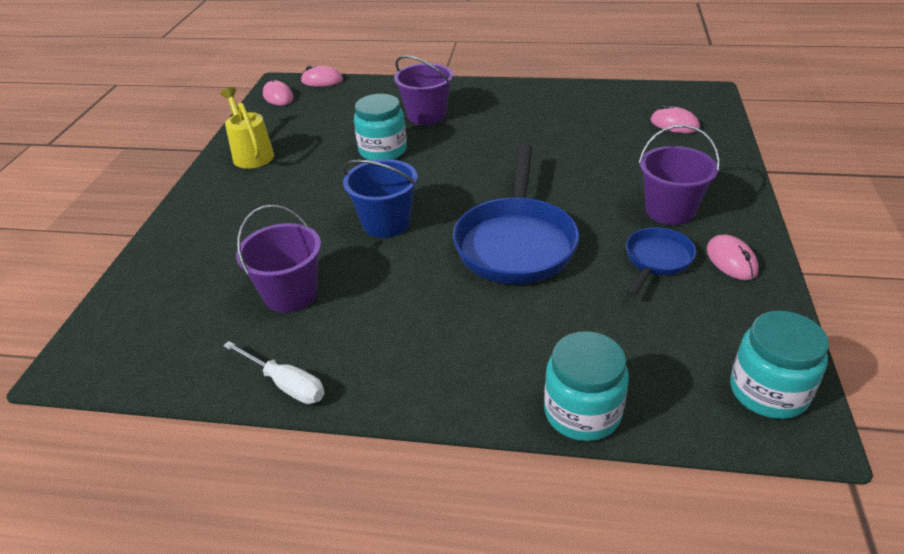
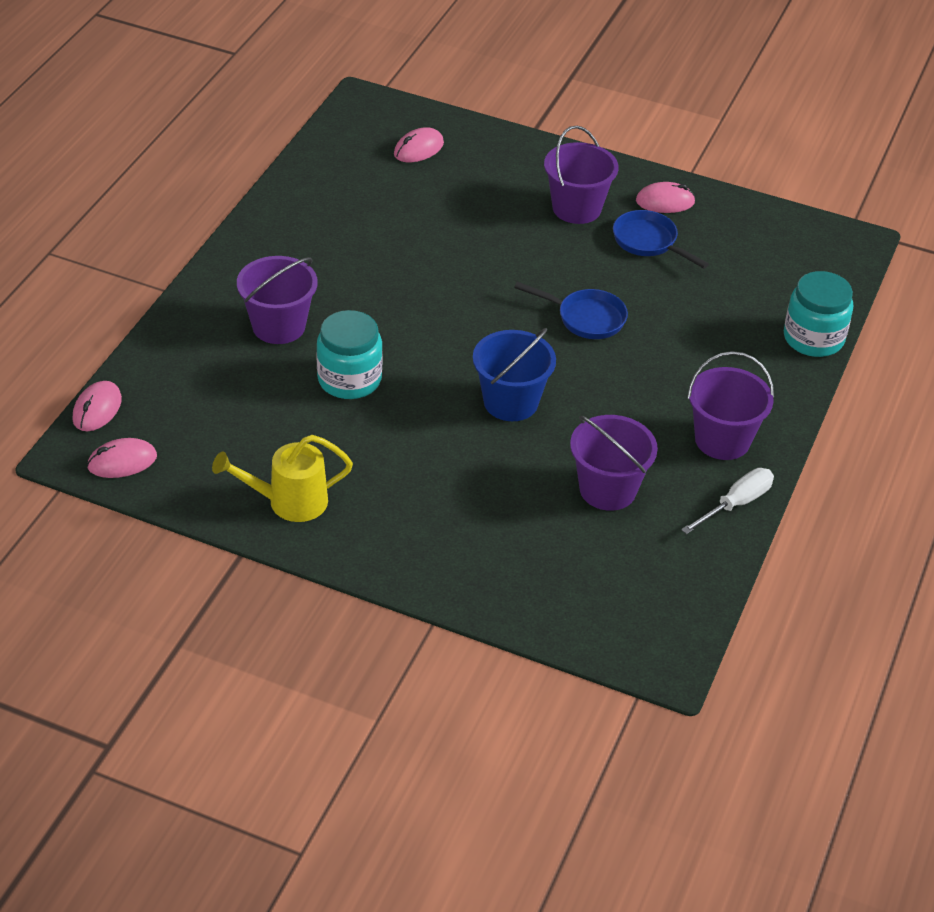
camera: 80 degrees left, 5 degrees up
(379, 359) = (722, 440): none -> purple bucket
(516, 243) = (586, 318): blue pan -> blue pan, size x0.53
(768, 391) = (817, 242): turquoise jar -> none

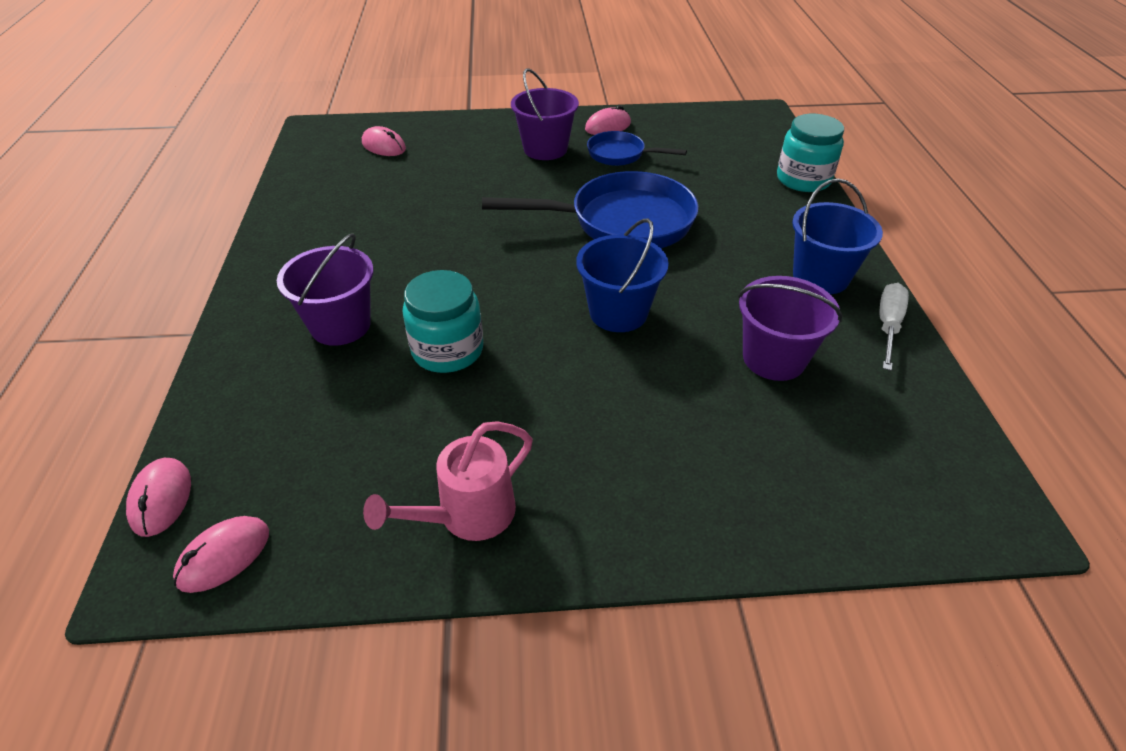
camera: 25 degrees left, 0 degrees up
(288, 502) = (467, 515): yellow watering can -> pink watering can
(418, 149) = (384, 146): pink mouse -> pink mouse turned 75 degrees counterclockwise
(586, 318) = (622, 222): blue pan -> blue pan, size x1.88
(722, 440) = (820, 277): purple bucket -> blue bucket

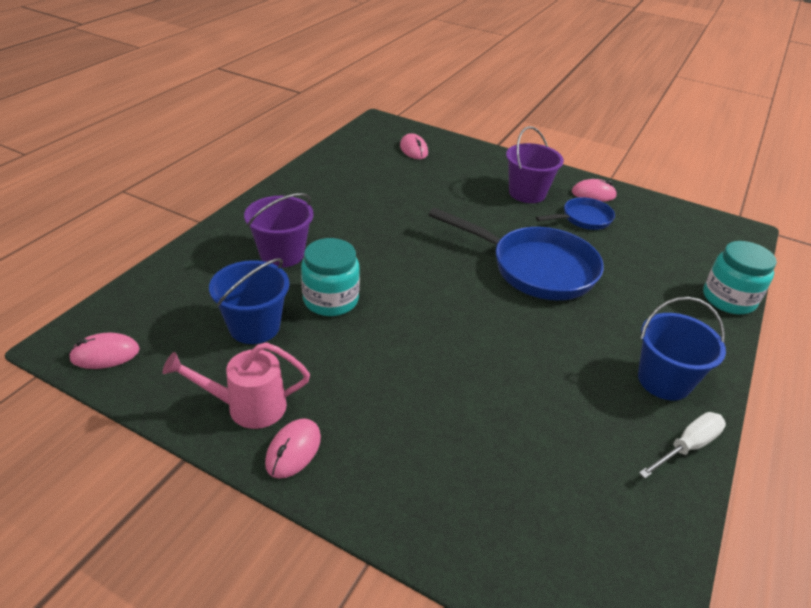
camera: 30 degrees right, 5 degrees down
(161, 499) = (104, 306): pink mouse -> pink mouse (293, 450)
(618, 313) = (469, 330): blue bucket -> blue bucket (254, 326)
(620, 155) = (583, 219): blue pan -> blue pan turned 105 degrees clockwise
(774, 358) = (559, 420): purple bucket -> none

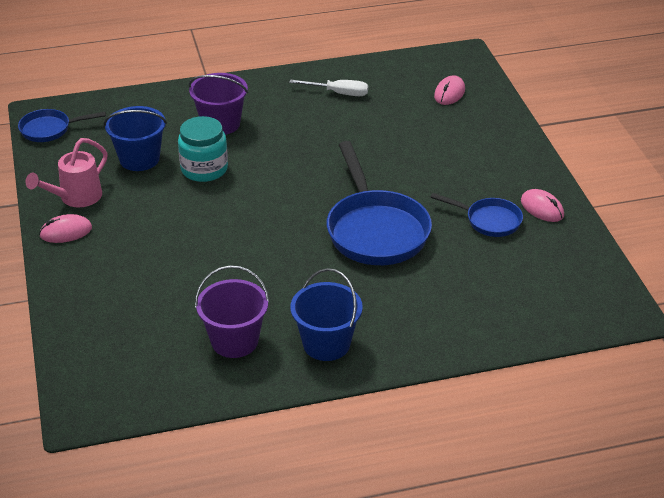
camera: 50 degrees right, 0 degrees up
(105, 354) = (49, 129): pink mouse -> blue pan
(247, 407) = (76, 198): pink watering can -> pink watering can turned 90 degrees counterclockwise
(527, 193) = (481, 176): purple bucket -> purple bucket (234, 341)
(687, 446) = (268, 379): white screwdriver -> white screwdriver (338, 93)
(728, 299) = (489, 340): turquoise jar -> none

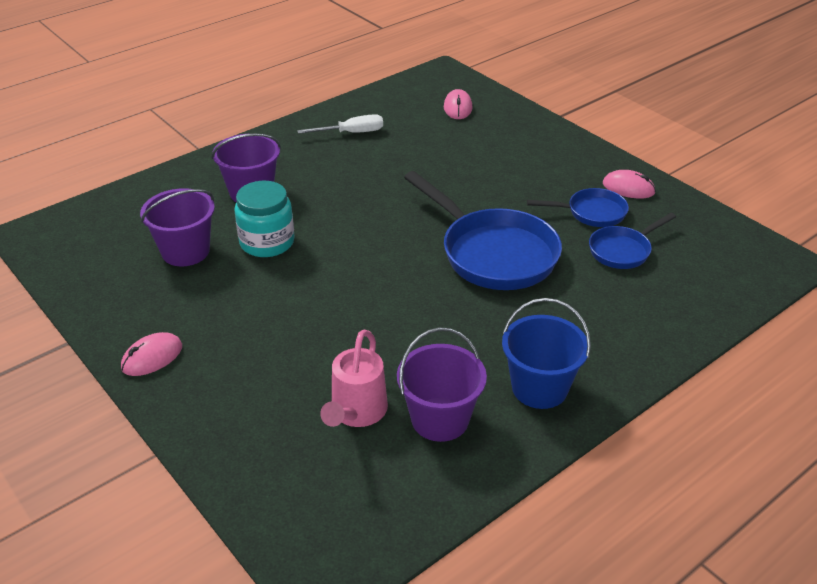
camera: 25 degrees left, 0 degrees up
(49, 129) = (55, 248): blue pan -> blue pan (623, 250)
(76, 198) = (138, 315): pink watering can -> pink watering can (356, 413)
(139, 159) = (185, 251): blue bucket -> purple bucket

